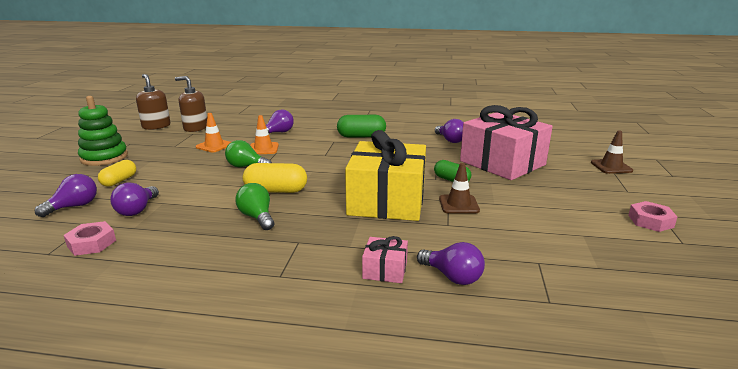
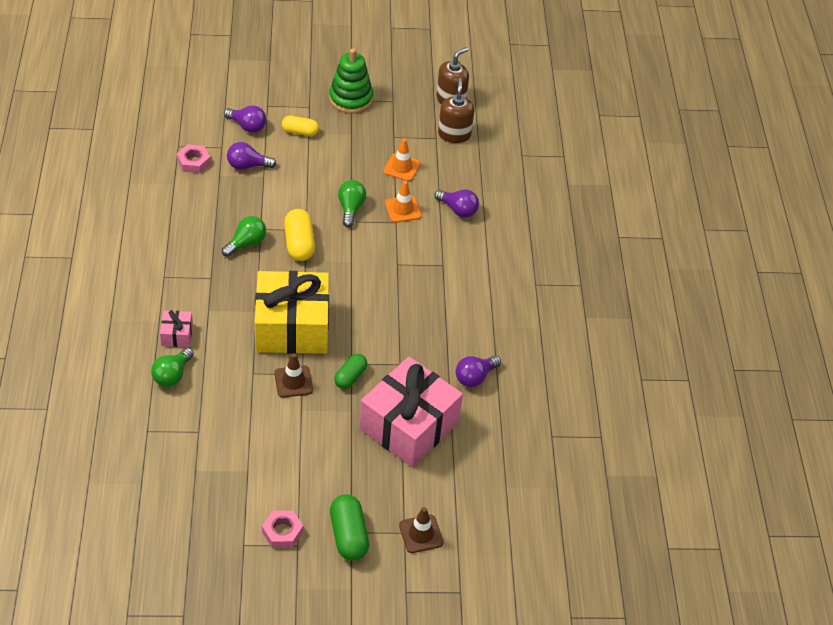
camera: 75 degrees right, 25 degrees up
(361, 136) = (466, 288): green capsule -> green capsule (348, 535)
(452, 277) = (172, 375): purple light bulb -> green light bulb

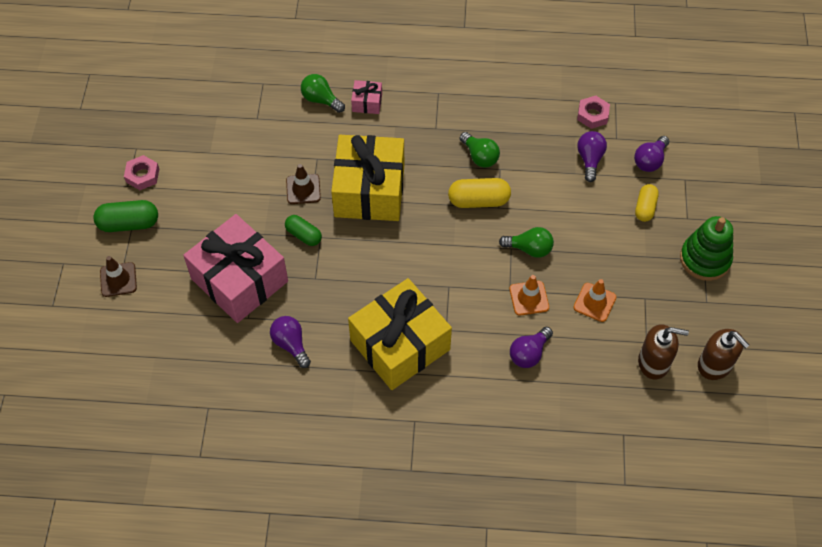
camera: 100 degrees right, 10 degrees up
(463, 296) = (400, 345): none -> yellow gift

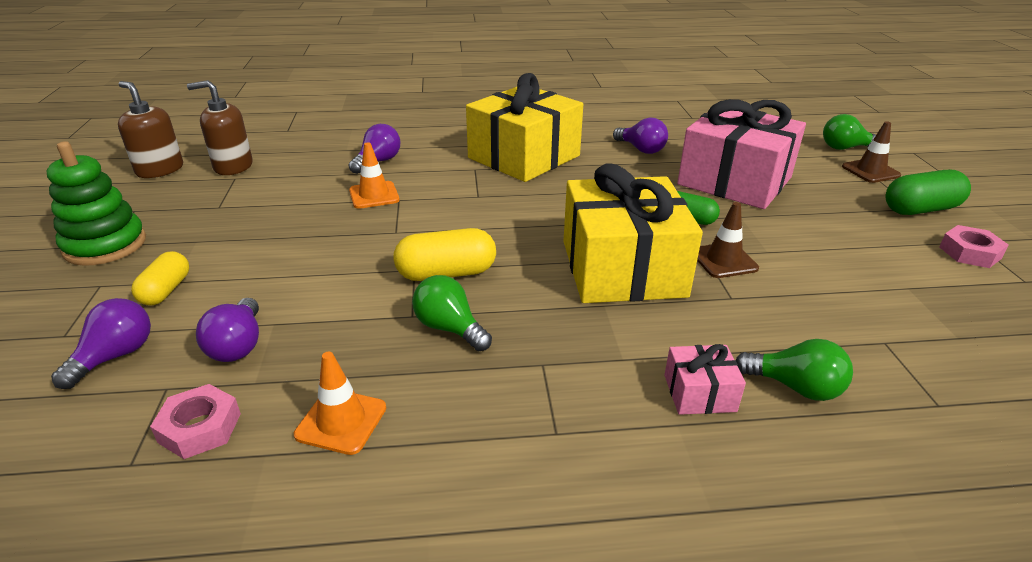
camera: 170 degrees right, 25 degrees down
(529, 249) = (369, 233): green light bulb -> green light bulb (845, 148)
(594, 302) = (288, 198): orange traffic cone -> orange traffic cone (341, 421)

